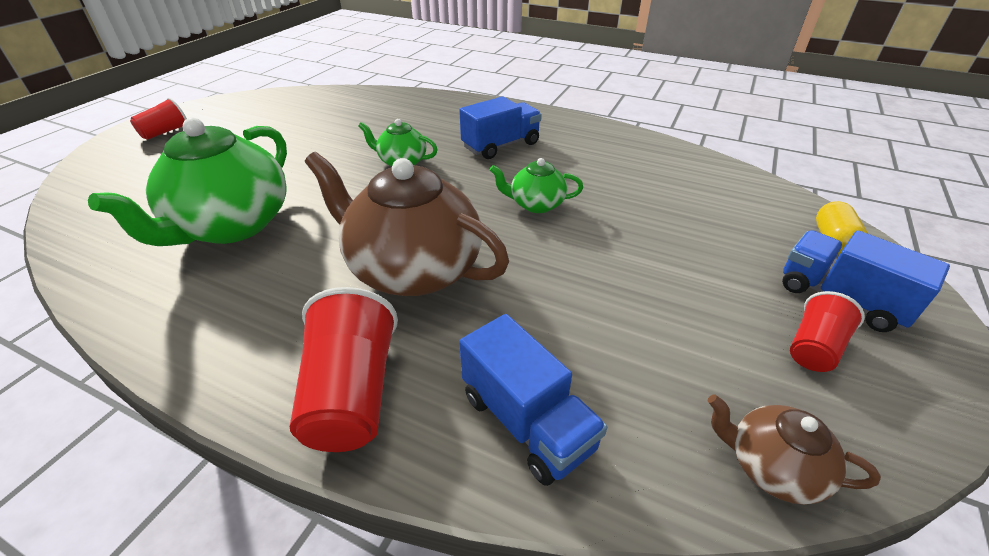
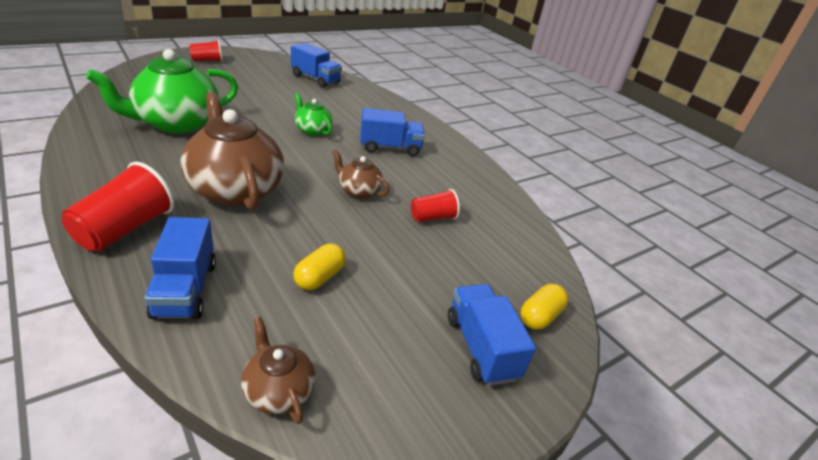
camera: 25 degrees right, 5 degrees down
(326, 105) = (315, 79): none -> blue truck
(536, 204) = (358, 191): green teapot -> brown teapot
(630, 316) = (319, 277): none -> yellow capsule
(814, 347) = (410, 359): red cup -> red cup (433, 217)

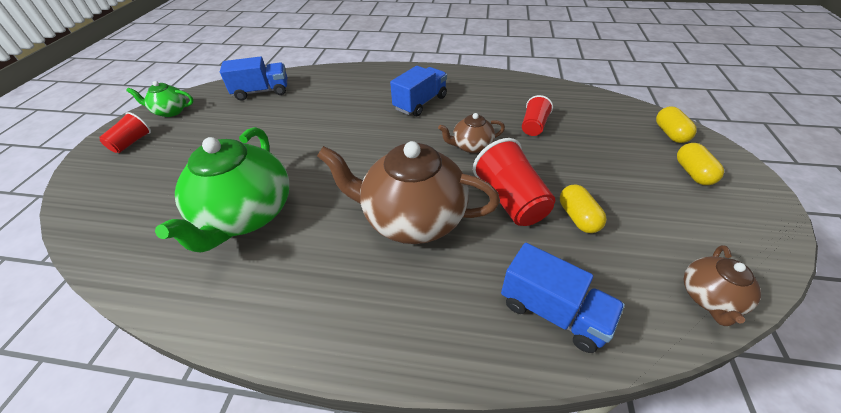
camera: 40 degrees left, 10 degrees up
(125, 229) = (424, 326): red cup -> red cup (510, 200)
(278, 391) = (709, 298): brown teapot -> brown teapot turned 75 degrees counterclockwise
(312, 130) = (353, 131): green teapot -> green teapot (171, 111)
(481, 348) = (692, 173): blue truck -> yellow capsule

